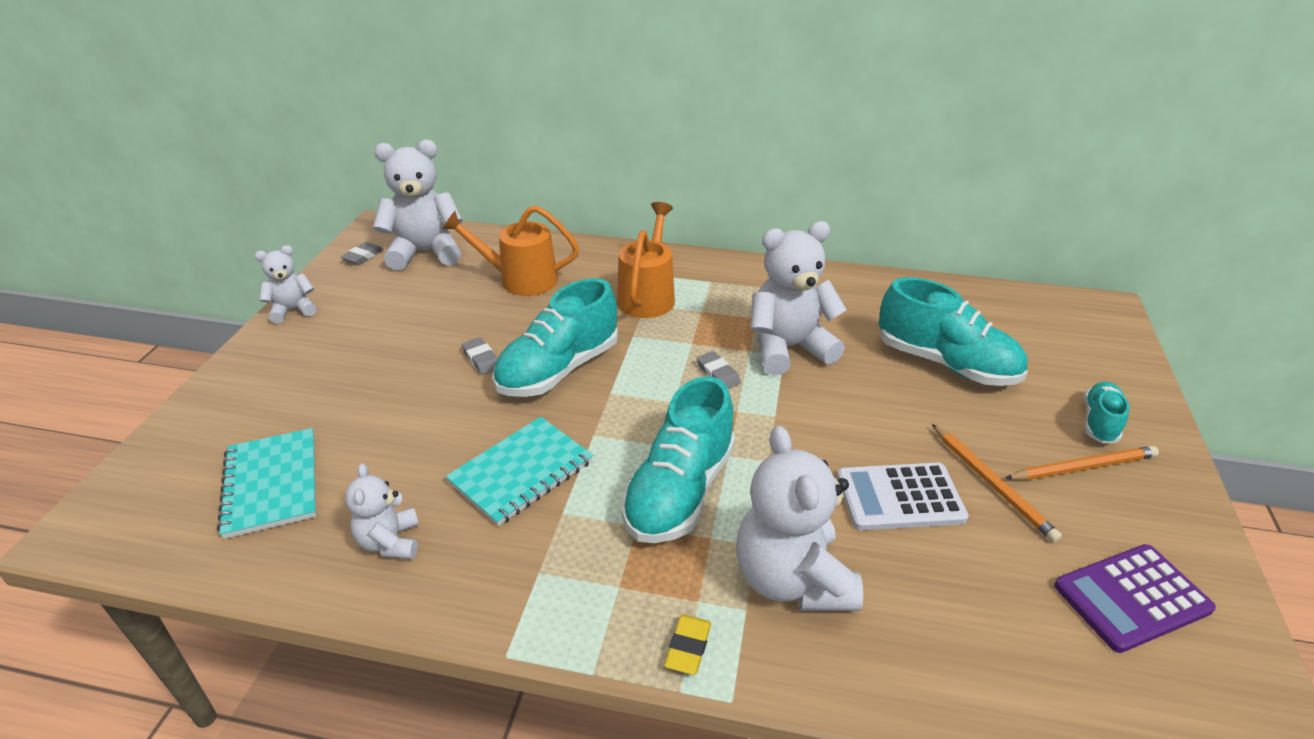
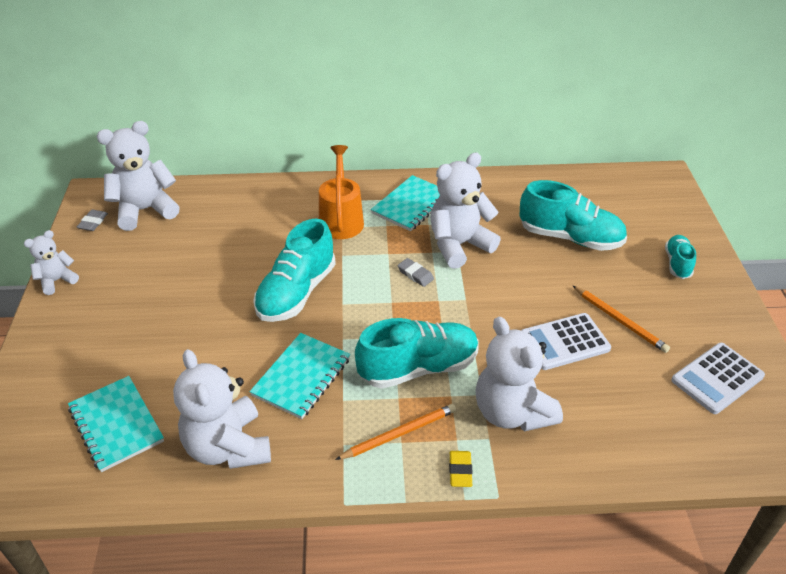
camera: 15 degrees left, 5 degrees up
(390, 542) = (228, 447): white teddy bear -> white teddy bear, size x1.83
(481, 359) = (233, 295): grey eraser -> none
(519, 280) = (234, 222): orange watering can -> none
(679, 491) = (418, 368): turquoise shoe -> turquoise shoe turned 120 degrees counterclockwise
(742, 292) = (411, 205): none -> turquoise notebook
(1083, 467) = (673, 297): orange pencil -> orange pencil (399, 433)
(1131, 598) = (717, 378): purple calculator -> white calculator

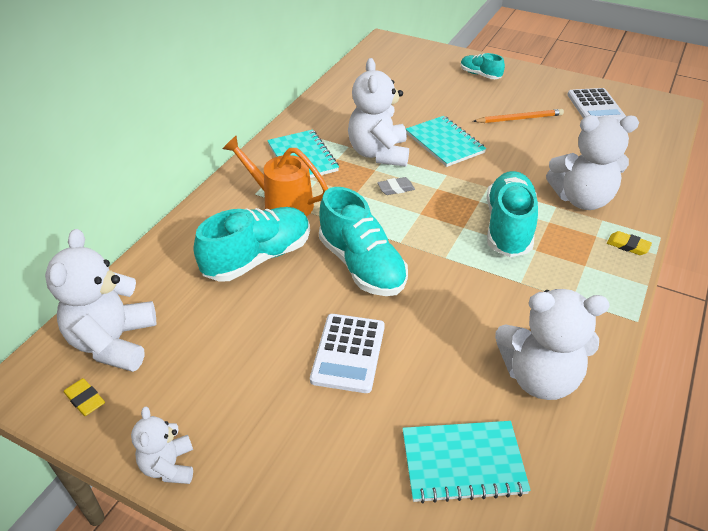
camera: 60 degrees left, 0 degrees up
(93, 222) = (85, 399): grey eraser -> yellow eraser
(301, 377) = (477, 299): turquoise notebook -> turquoise notebook (444, 143)
(399, 433) = (575, 263): orange pencil -> none
(564, 342) = (525, 149): white calculator -> white calculator (348, 353)
(570, 238) = (416, 102): turquoise shoe -> turquoise shoe (258, 258)

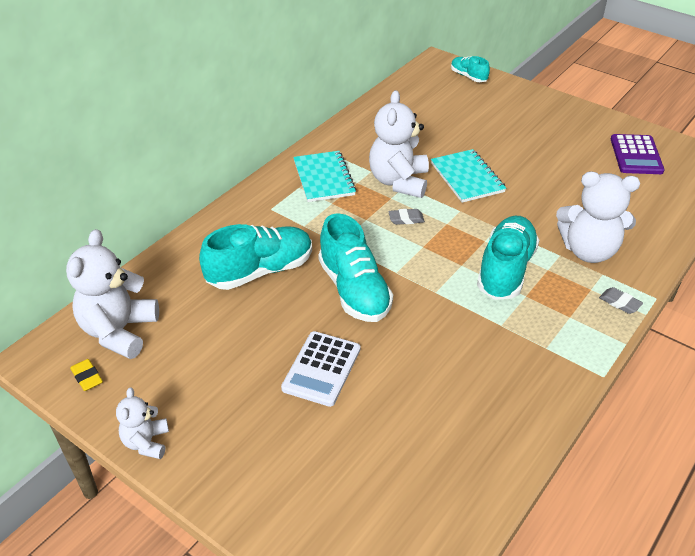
camera: 10 degrees right, 0 degrees up
(281, 203) = (293, 221): orange watering can -> none
(463, 463) = (398, 478): turquoise notebook -> none
(480, 75) = (525, 108): turquoise shoe -> turquoise shoe (468, 76)
(519, 119) = (551, 160): orange pencil -> none
(539, 377) = (491, 415): white teddy bear -> none
(595, 107) = (636, 155): white calculator -> purple calculator
(628, 245) = (620, 303): yellow eraser -> grey eraser

